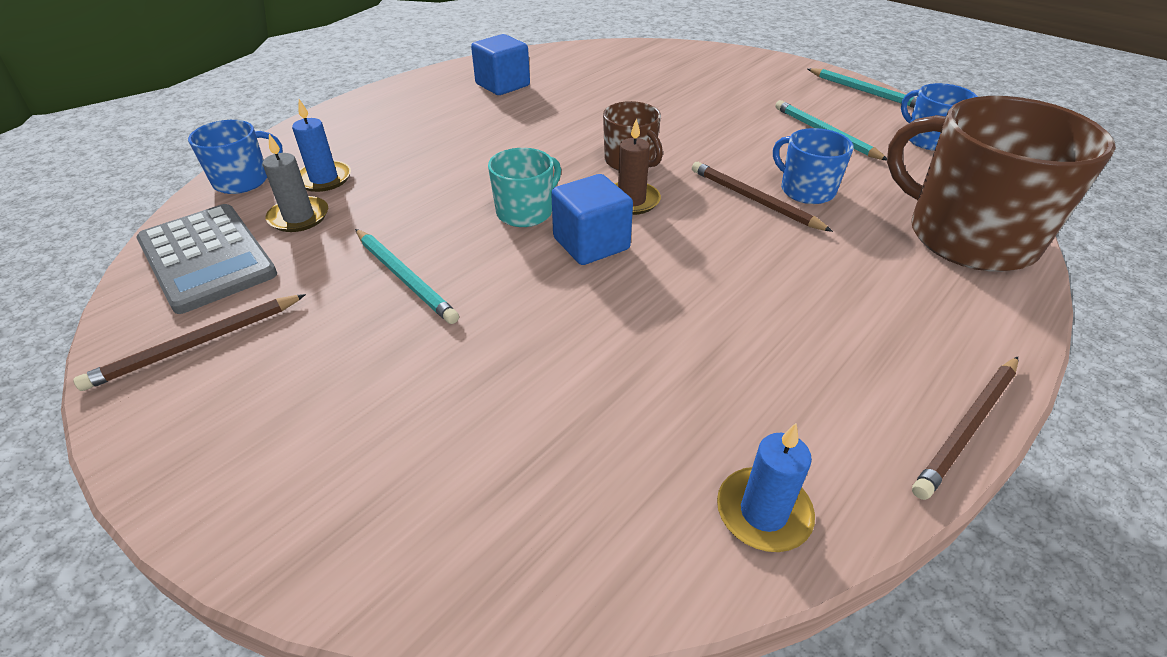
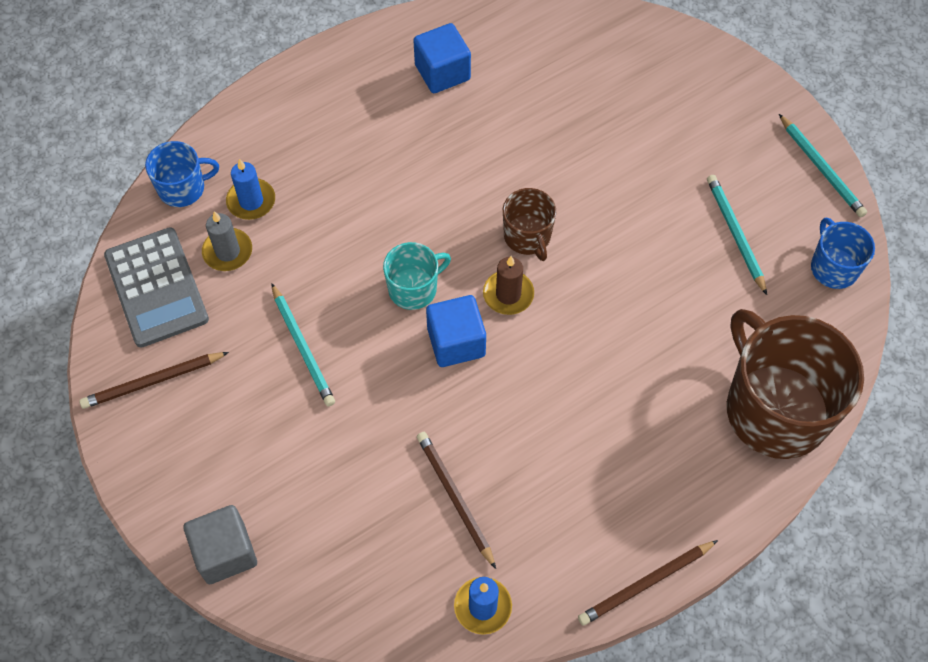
camera: 15 degrees right, 20 degrees up
(317, 534) = (225, 552): none -> grey cube
(753, 200) = (615, 318): brown pencil -> brown pencil (454, 498)
(806, 190) = (669, 316): blue mug -> none

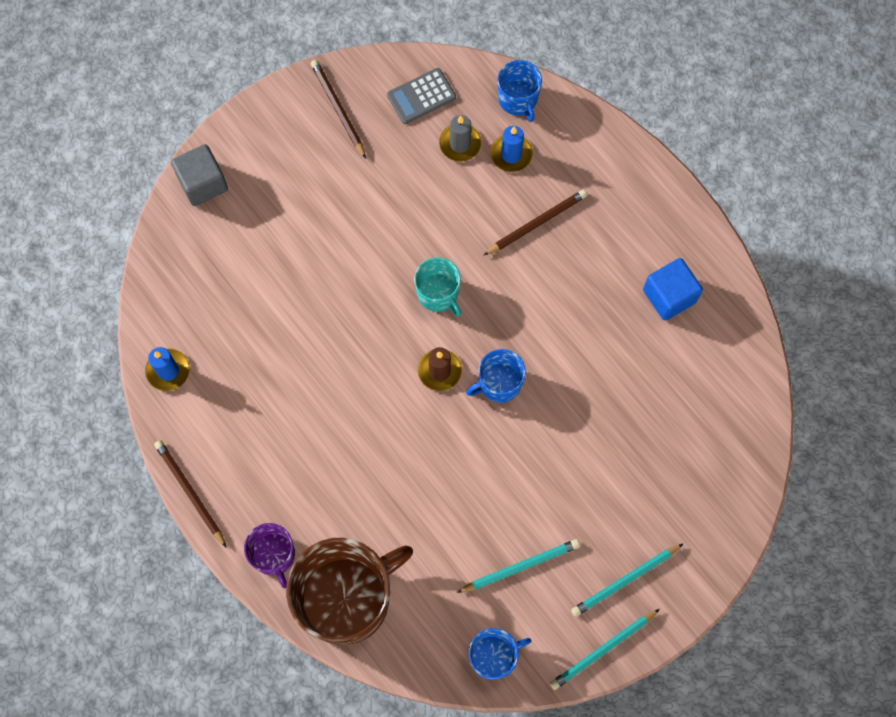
camera: 85 degrees right, 10 degrees up
(156, 287) = (421, 96): grey calculator -> grey calculator, size x0.64
(303, 347) = (376, 214): turquoise pencil -> turquoise pencil (625, 581)
(454, 498) = (253, 343): brown pencil -> brown pencil (536, 223)
(456, 342) = (390, 332): blue cube -> none
(527, 237) = (499, 383): brown mug -> blue mug
(725, 487) = (274, 555): none -> purple mug

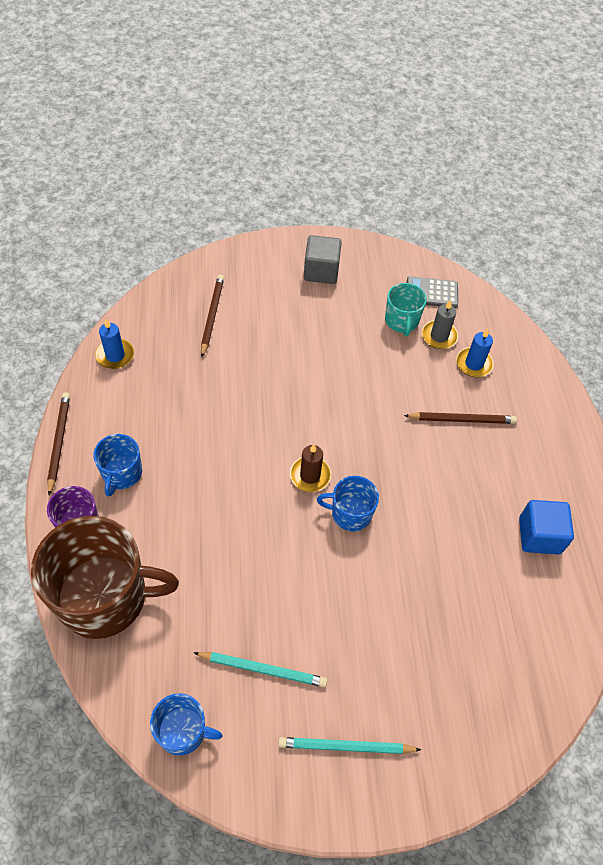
camera: 30 degrees right, 15 degrees down
(203, 183) = (237, 260): grey cube -> grey cube (321, 271)
(338, 109) = (365, 268): brown pencil -> brown pencil (212, 315)
(438, 294) = (349, 422): turquoise mug -> turquoise mug (401, 321)
(518, 99) = (504, 333): blue mug -> blue mug (122, 473)
(603, 650) = (282, 797): turquoise pencil -> none

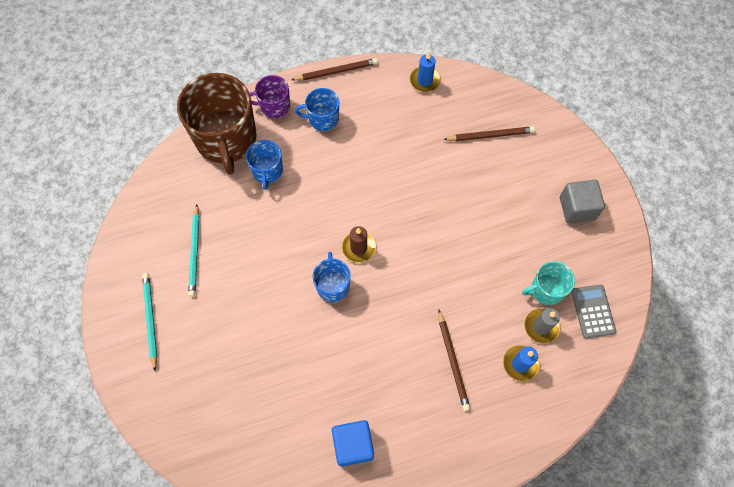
camera: 80 degrees right, 10 degrees up
(183, 731) = (145, 214): blue mug -> blue mug (267, 171)

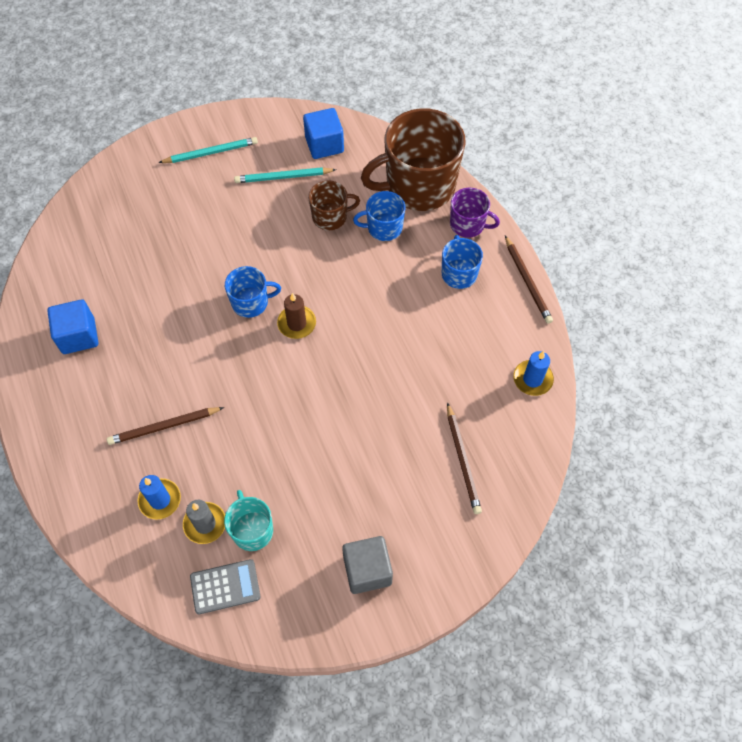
camera: 85 degrees right, 5 degrees down
(162, 214) = (324, 145): none -> blue cube
(248, 213) = (330, 217): none -> brown mug
(274, 106) = (468, 224): purple mug -> purple mug turned 120 degrees clockwise

